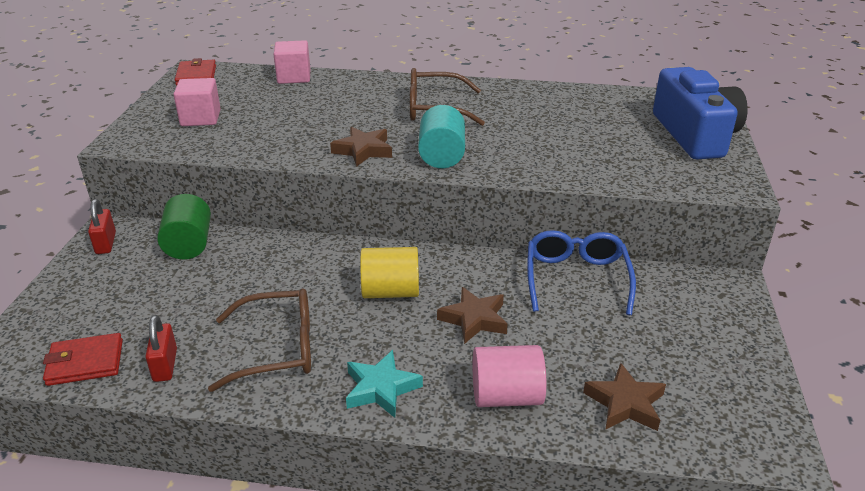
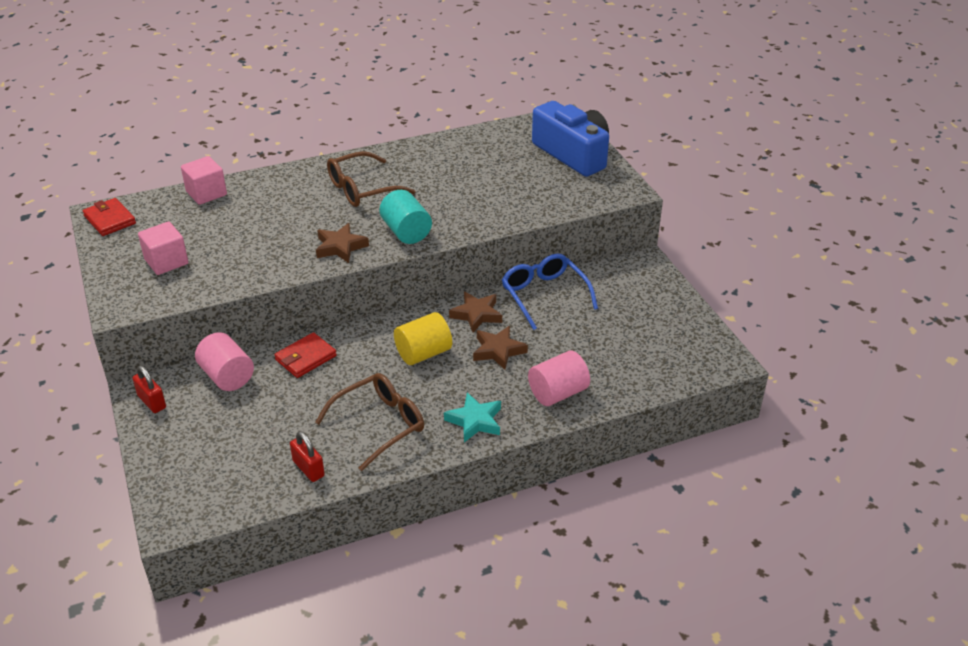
camera: 30 degrees left, 5 degrees up
(85, 362) = (244, 492): red wallet -> red wallet (305, 358)
(189, 245) = (227, 376): green cylinder -> pink cylinder
(625, 403) = (630, 368): brown star -> brown star (476, 314)

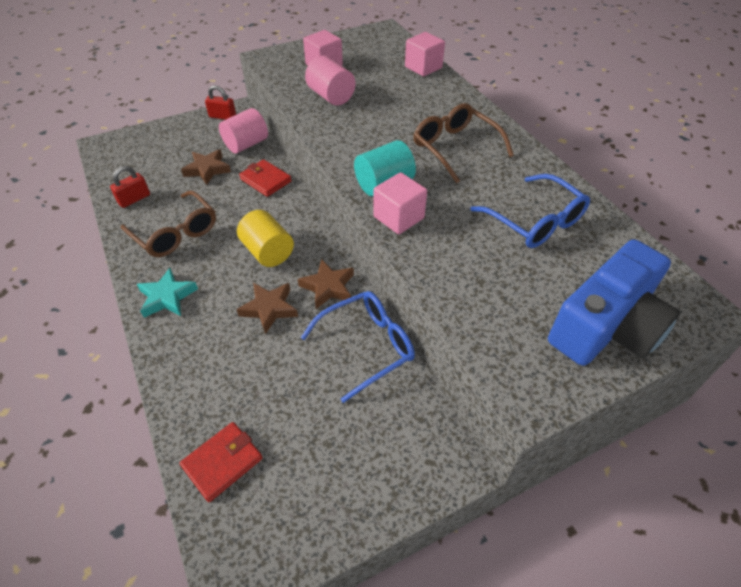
camera: 85 degrees right, 10 degrees up
(110, 219) = (376, 35): red wallet -> red wallet (222, 462)
(152, 402) = (222, 117): red padlock -> red padlock turned 60 degrees clockwise
(340, 247) = (353, 146): brown star -> brown star (207, 169)
(452, 227) = (398, 217): none -> pink cube
(469, 164) = (535, 221): none -> blue glasses
(558, 393) = (196, 365): pink cylinder -> pink cylinder (331, 96)

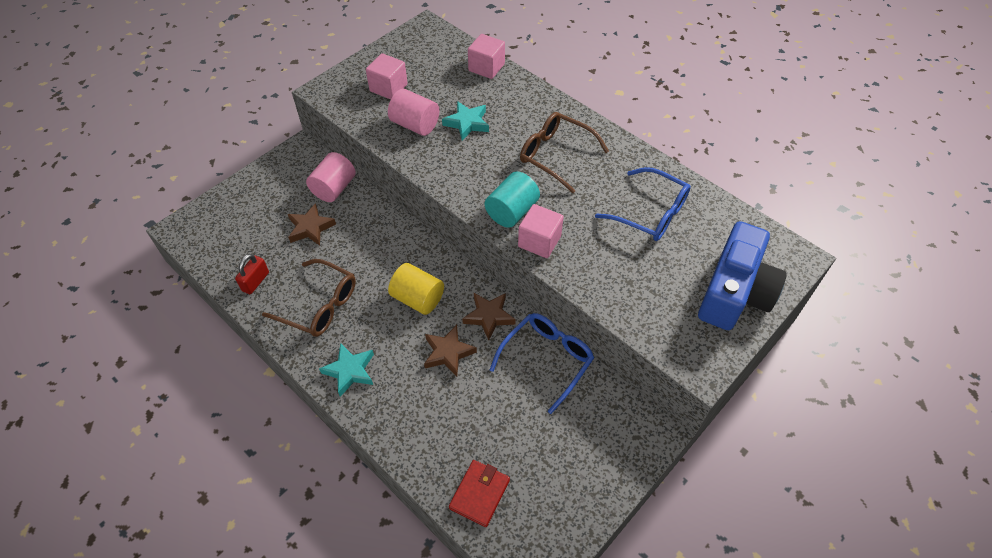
camera: 20 degrees left, 5 degrees up
(222, 117) = (290, 161): red padlock -> none
(265, 180) = (375, 224): red wallet -> none
(380, 105) = (467, 123): none -> turquoise star

